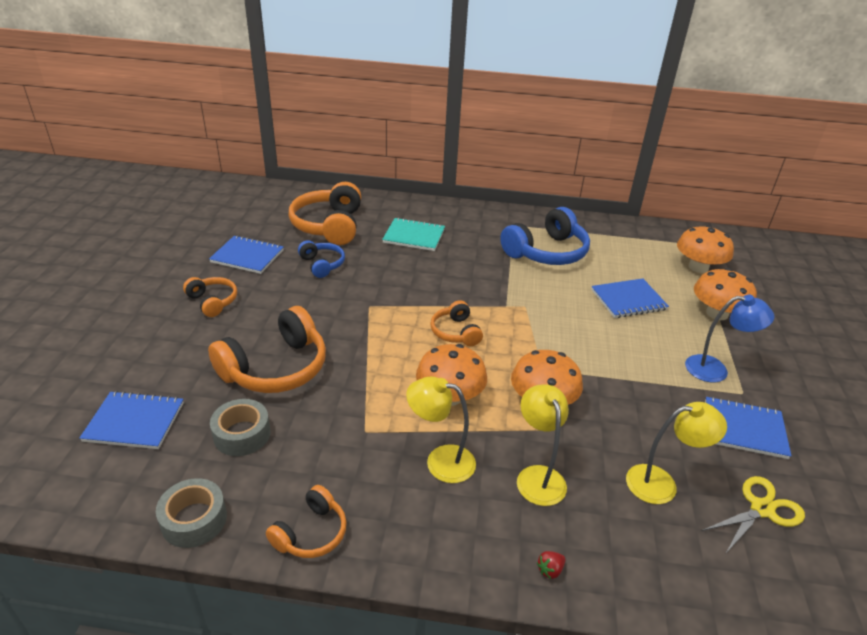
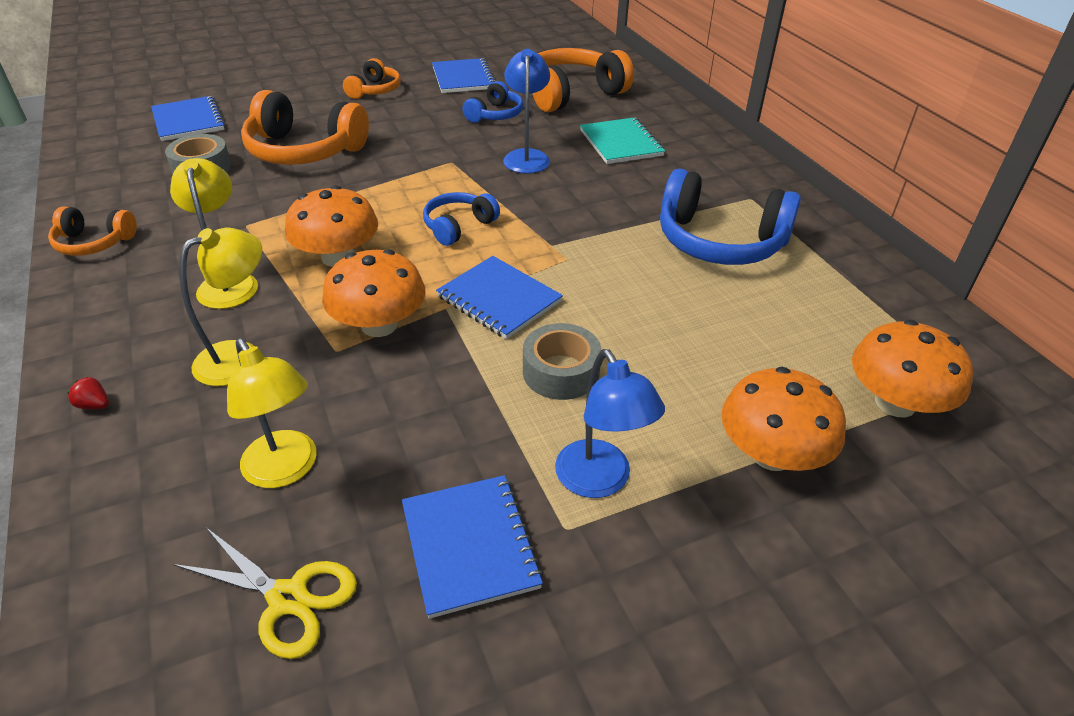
camera: 60 degrees right, 5 degrees up
(194, 520) = (88, 185): grey tape -> grey tape (561, 372)
(394, 274) = (526, 156): none -> blue lamp
(455, 332) = (458, 226): orange headphones -> blue headphones
(628, 300) = (690, 344): blue notebook -> blue notebook (499, 299)

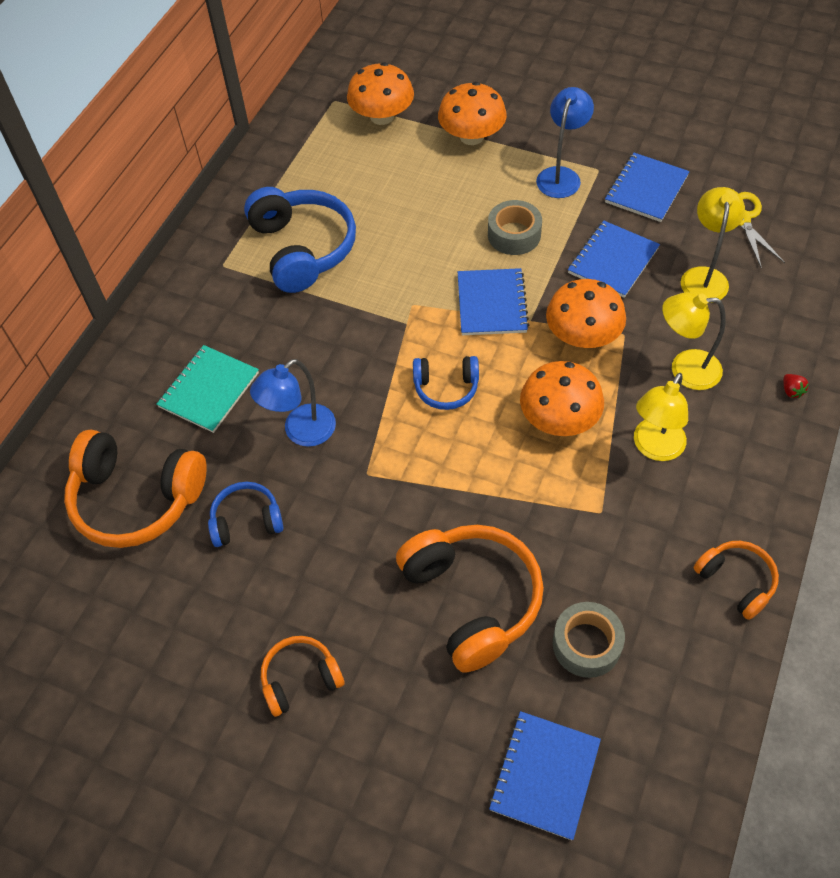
camera: 130 degrees left, 15 degrees up
(463, 78) = (188, 625): blue notebook -> blue notebook (613, 261)

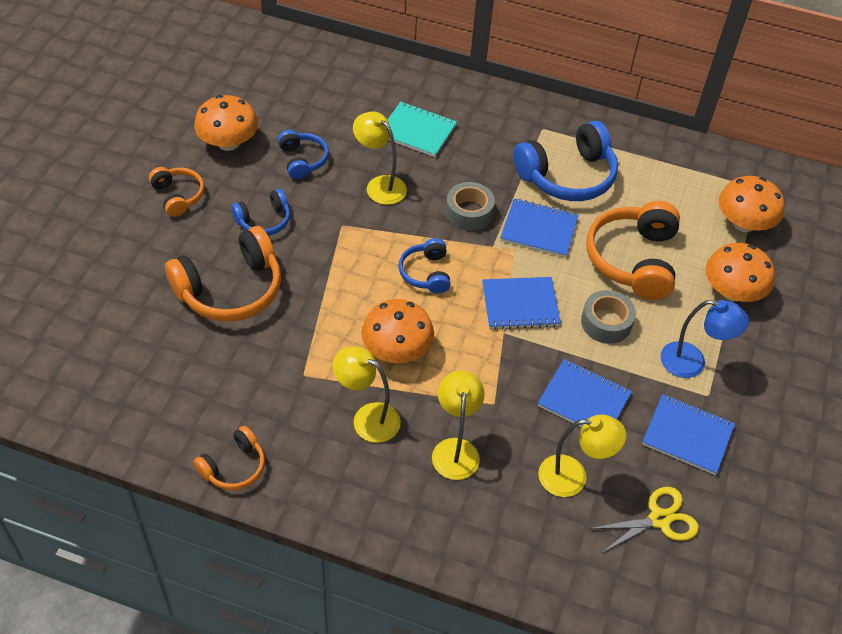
camera: 80 degrees right, 5 degrees down
(136, 499) = (322, 102): orange headphones -> orange headphones (633, 260)
(301, 432) = (380, 185): blue lamp -> yellow lamp
(354, 564) = (264, 221): none -> blue headphones
(544, 775) = (90, 329): blue notebook -> blue notebook (539, 229)
(582, 335) = (489, 371): orange mushroom -> orange mushroom (228, 142)
(586, 644) = (187, 359): grey tape -> grey tape (469, 212)
(791, 391) = (434, 538): red strawberry -> none

